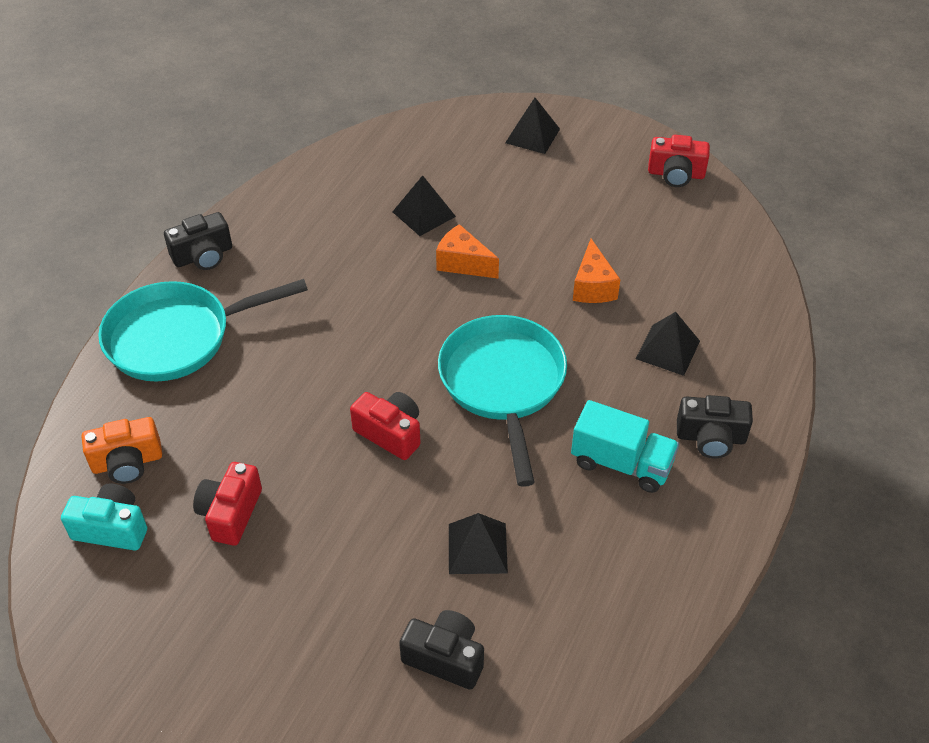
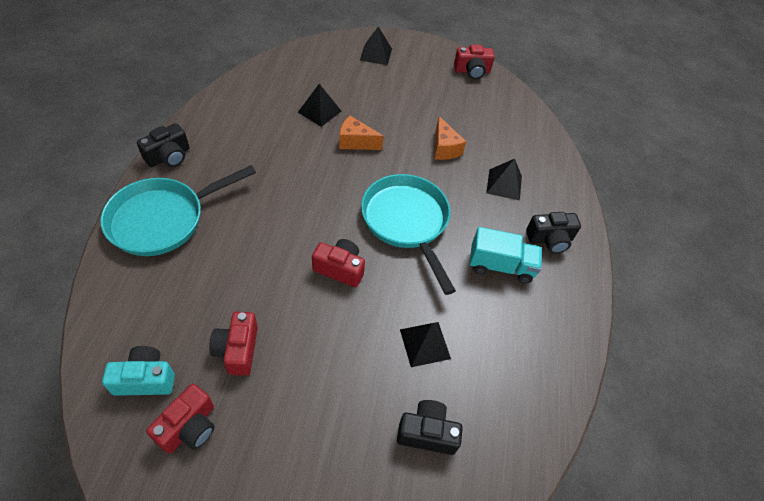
camera: 20 degrees left, 5 degrees up
(127, 462) = (146, 323): orange camera -> none
(150, 593) = (189, 427): none -> red camera

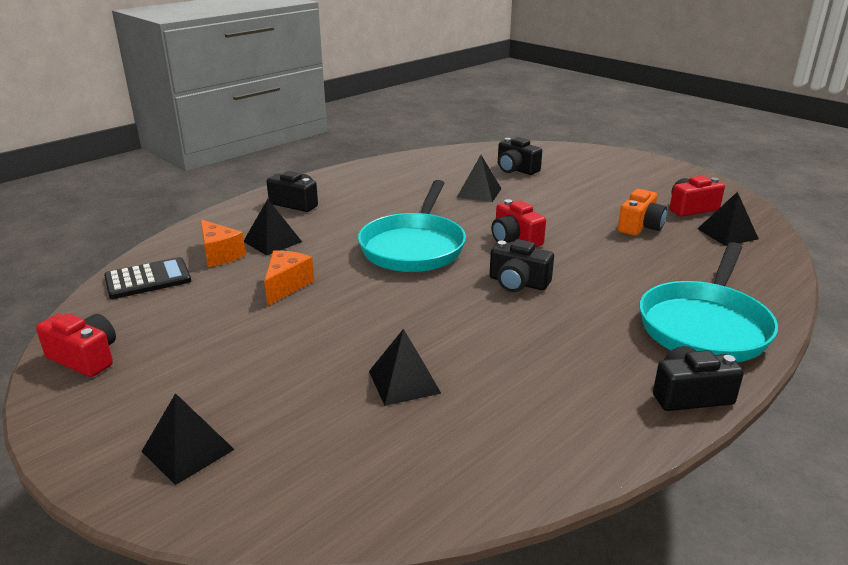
camera: 140 degrees left, 25 degrees down
(145, 379) = (727, 234): turquoise camera -> black pyramid
(163, 219) = (705, 326): turquoise pan -> turquoise pan turned 120 degrees clockwise
(237, 350) = (640, 226): red camera -> orange camera
(306, 212) = (518, 283): none -> black camera
(355, 142) = (391, 326): orange cheese -> orange cheese (220, 254)
(500, 266) = (364, 204): turquoise truck -> none
(522, 122) = (148, 279): none -> black calculator

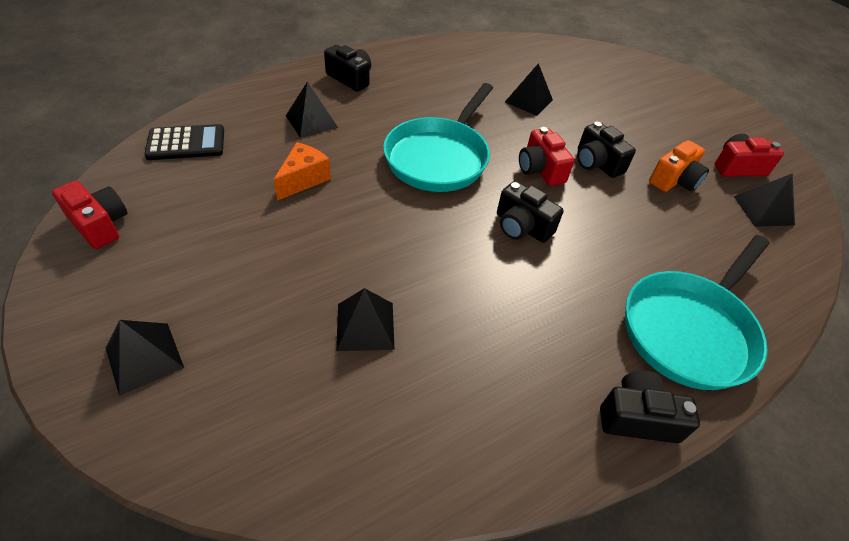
camera: 10 degrees right, 20 degrees up
(220, 254) = (259, 127): orange cheese -> none
(516, 169) = (576, 78): black camera -> black camera (596, 163)

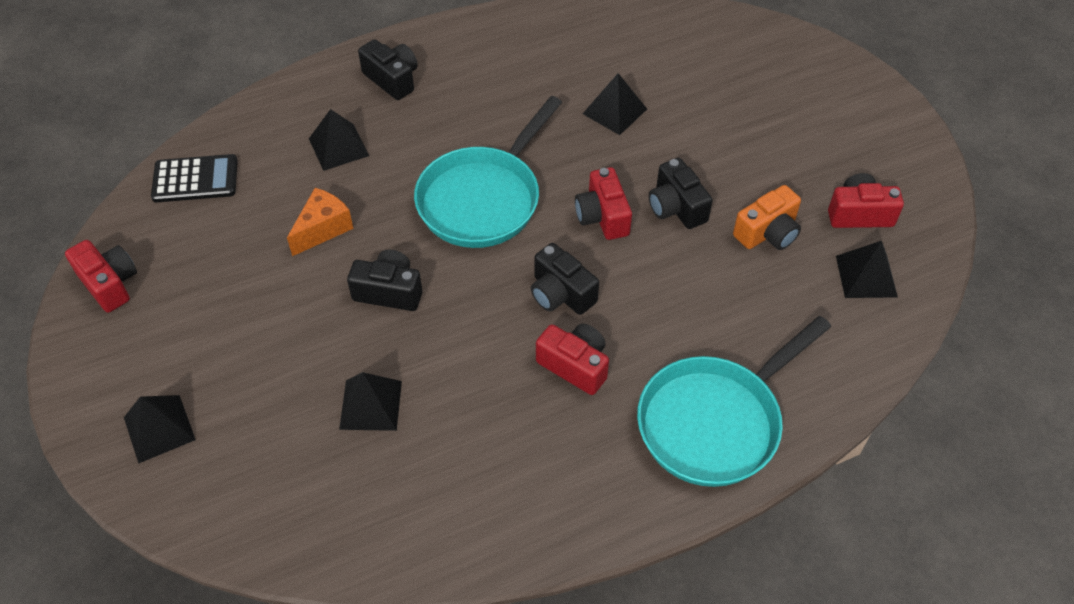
camera: 10 degrees right, 5 degrees up
(550, 285) = (575, 365): none -> red camera
(637, 417) = (625, 509): black camera -> black camera (389, 291)

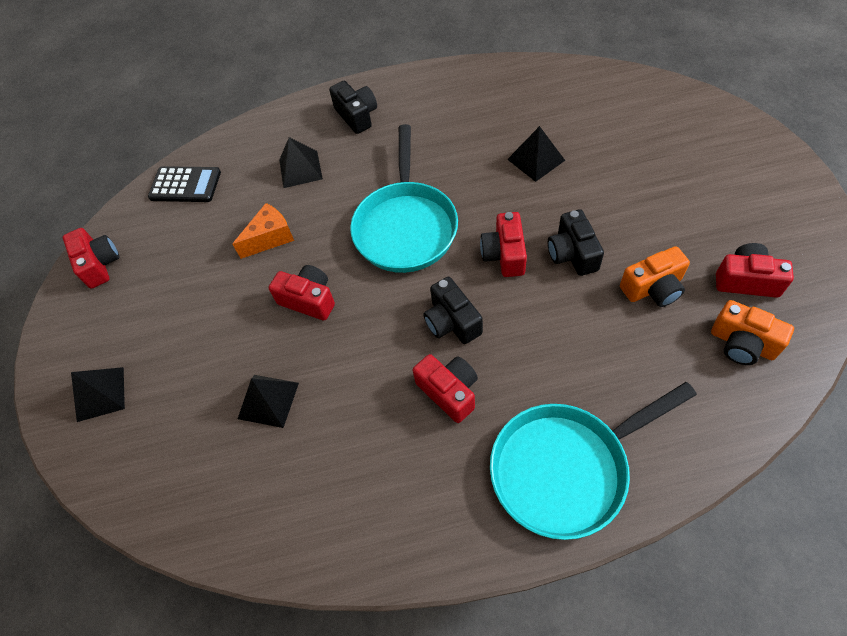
camera: 20 degrees right, 5 degrees up
(389, 291) = (309, 300): black camera -> red camera
(483, 199) = (405, 227): turquoise pan -> turquoise pan turned 45 degrees counterclockwise
(866, 276) = (742, 343): black pyramid -> orange camera

